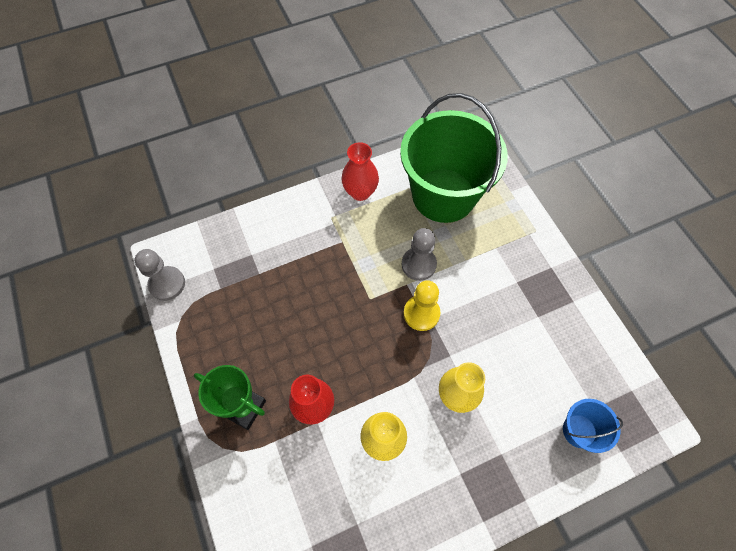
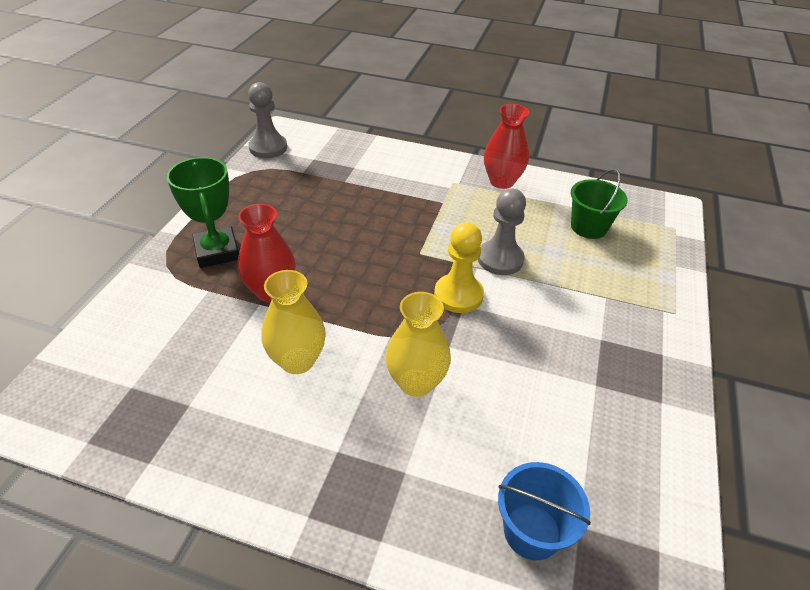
camera: 40 degrees right, 20 degrees down
(443, 195) = (588, 227): green bucket -> green bucket, size x0.43

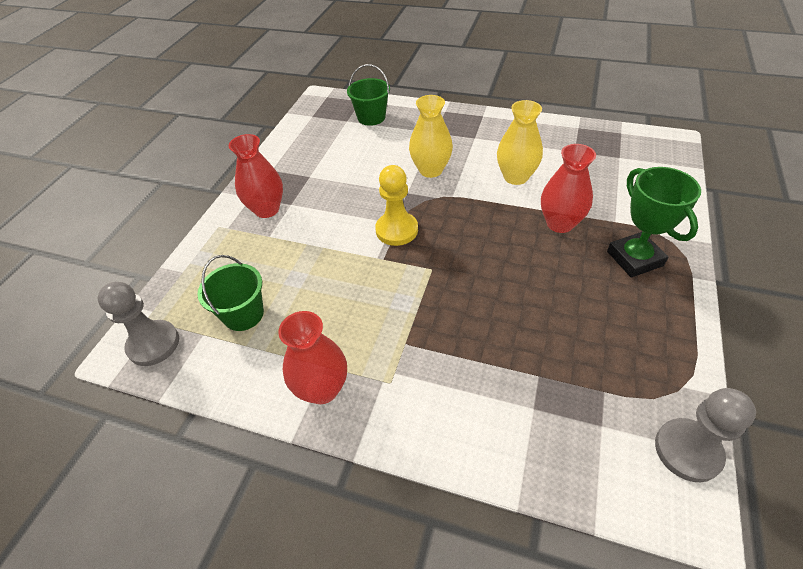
camera: 175 degrees left, 5 degrees up
(500, 259) = (352, 267): grey pawn -> grey pawn (153, 344)
(532, 531) = (371, 117): blue bucket -> green bucket
(628, 332) = (267, 209): none -> red vase

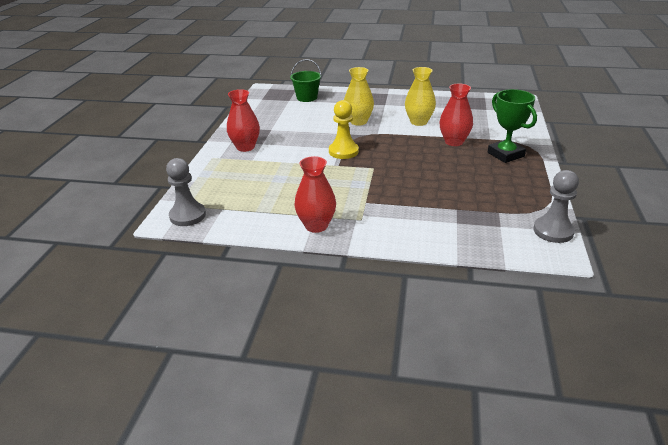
camera: 10 degrees left, 15 degrees down
(243, 314) = (248, 197): green bucket -> none

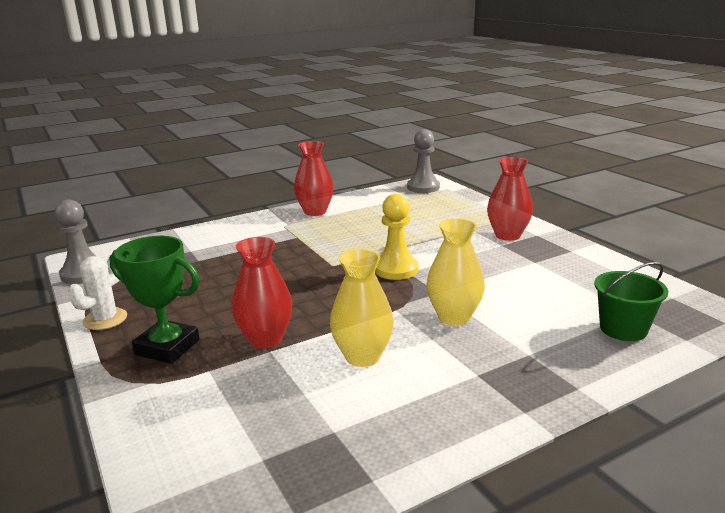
camera: 140 degrees right, 10 degrees down
(538, 183) = (105, 319): none -> white cactus

